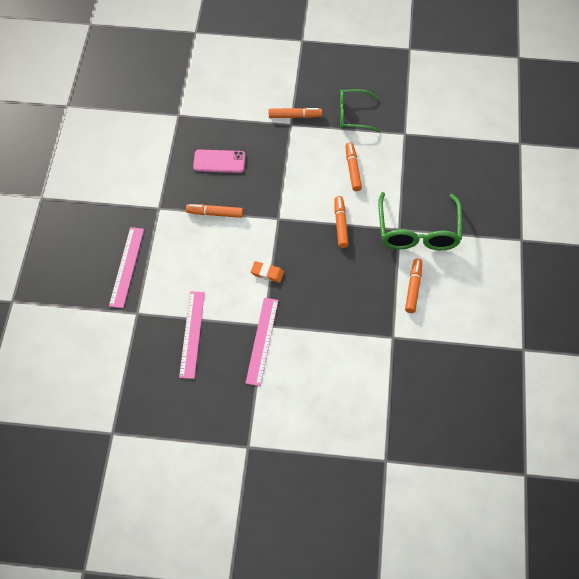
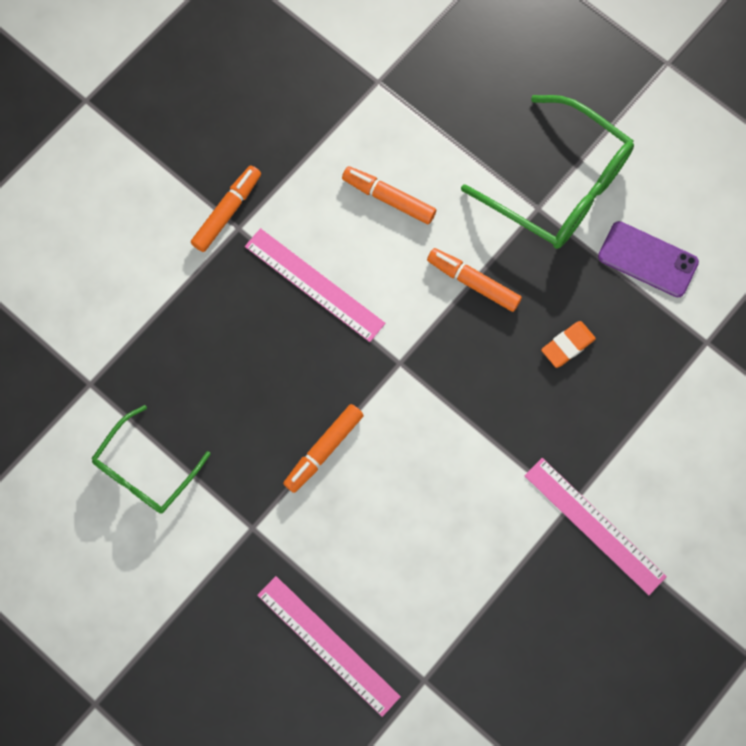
camera: 55 degrees left, 15 degrees up
(192, 334) = (516, 620): pink ruler -> pink ruler (314, 284)
(219, 161) = (230, 380): pink phone -> none
(267, 273) = (485, 443): orange eraser -> orange eraser (567, 345)
(353, 115) = (289, 128): green glasses -> green glasses (145, 470)
(413, 288) = (647, 259): orange marker -> purple phone

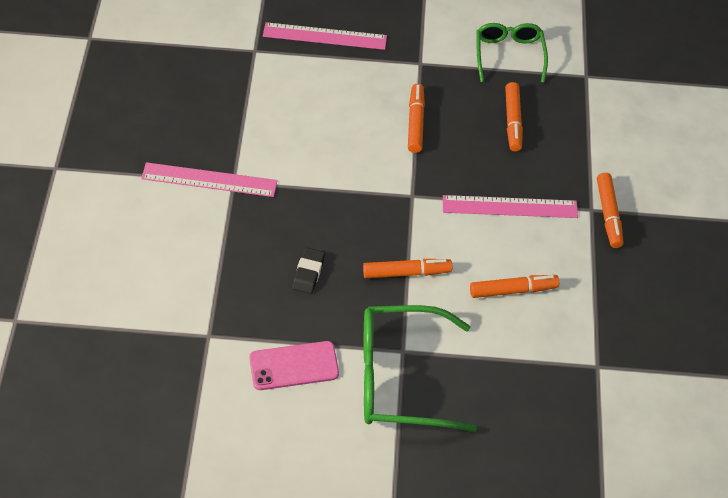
camera: 140 degrees right, 20 degrees down
(221, 381) = (513, 121): none -> orange marker
(567, 345) = (308, 273): orange eraser -> black eraser
(647, 259) = (294, 366): purple phone -> pink phone

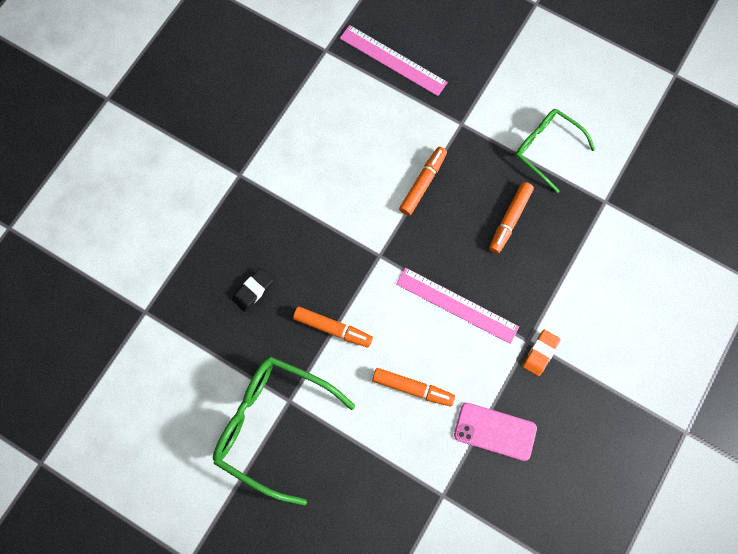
camera: 30 degrees right, 20 degrees up
(209, 180) = (220, 164): pink ruler -> none
(294, 366) = (195, 372): pink phone -> pink phone (495, 431)
(509, 55) = (546, 149): green glasses -> green glasses turned 75 degrees counterclockwise
(608, 214) = (540, 353): orange marker -> orange eraser

